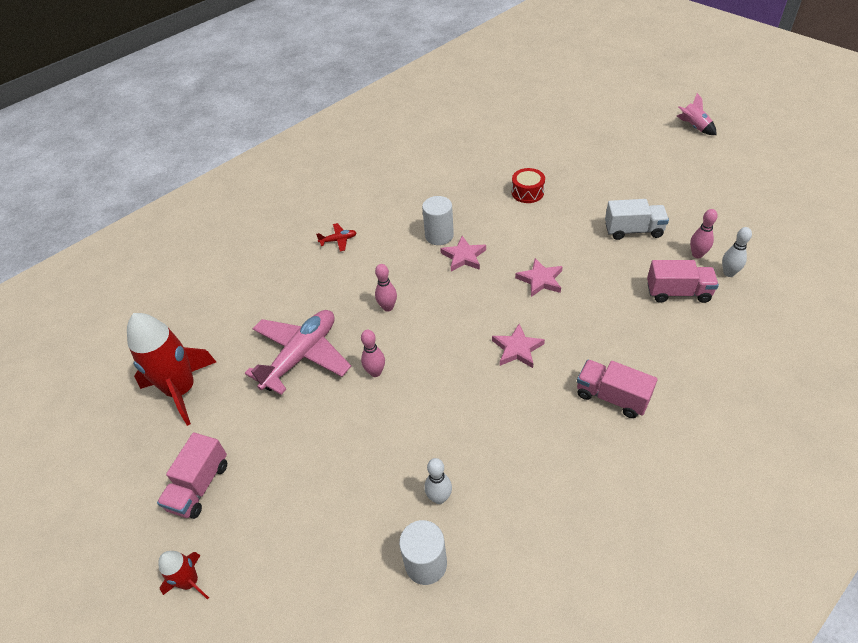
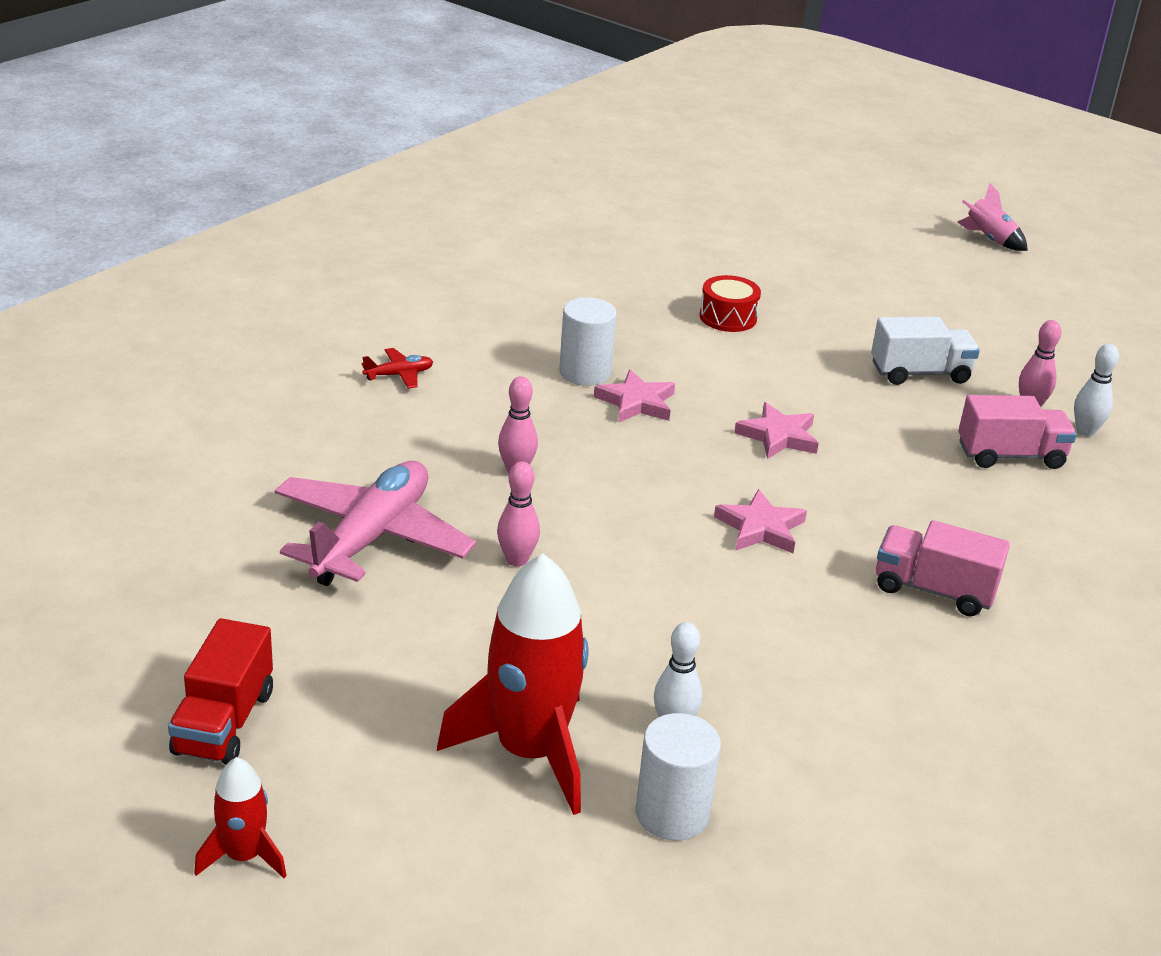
camera: 15 degrees left, 15 degrees down
(182, 390) = (150, 587): red rocket -> red rocket (530, 752)
(199, 486) = (224, 722): pink truck -> red truck

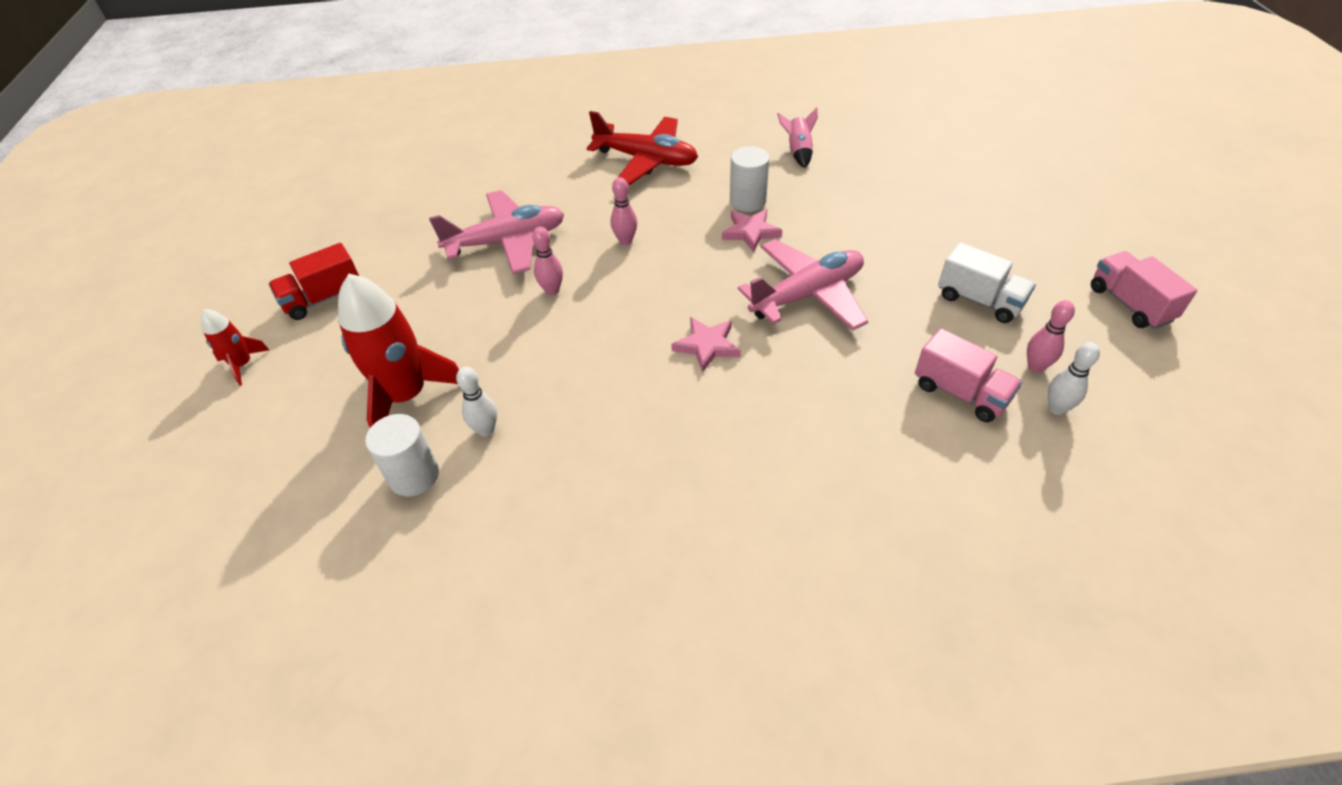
camera: 50 degrees right, 15 degrees up
(399, 375) = (646, 160): red plane -> red plane, size x2.41
(728, 317) = (892, 203): red drum -> none
(778, 436) = (807, 295): pink star -> pink plane
(933, 590) = (754, 449): pink truck -> pink truck (1129, 304)
(989, 239) = (1204, 227): pink rocket -> pink rocket (798, 152)

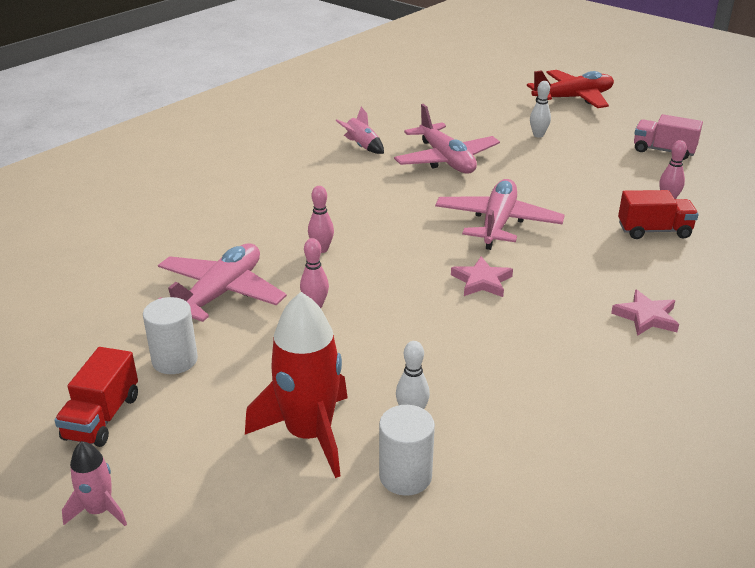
camera: 45 degrees left, 15 degrees down
(243, 365) = (99, 510): red rocket -> pink rocket
(646, 160) = (252, 193): red plane -> red plane (573, 98)
(747, 201) = (373, 188): white cylinder -> white cylinder (175, 360)
(750, 232) = (405, 205): pink star -> pink star (646, 317)
(857, 201) = (446, 160): none -> pink plane
(960, 393) = (654, 231): pink truck -> red truck
(979, 300) = (594, 182): white truck -> none
(1056, 408) = (705, 214): white bowling pin -> white bowling pin (538, 135)

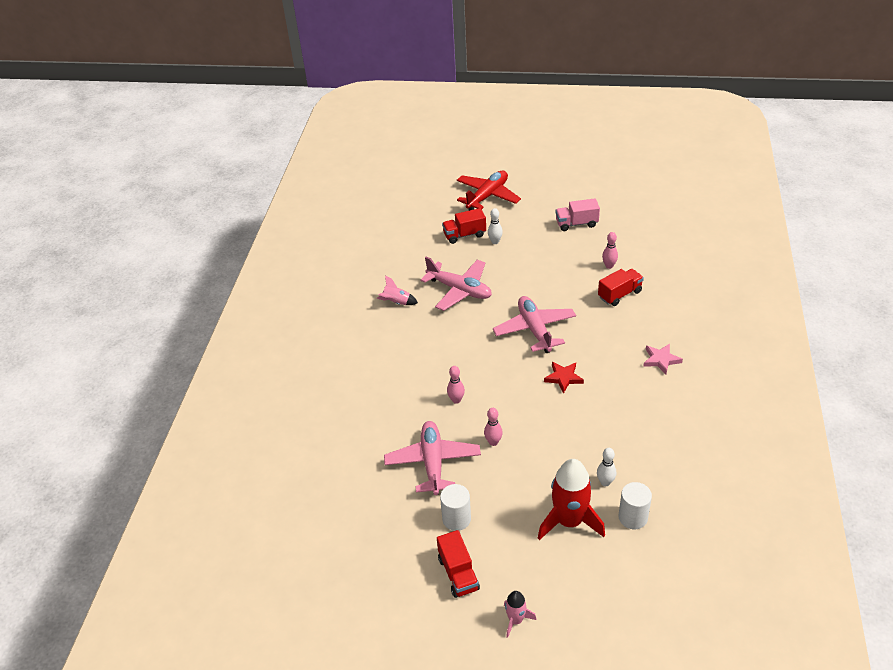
camera: 30 degrees left, 10 degrees up
(482, 281) = (563, 378): pink star -> red star
(507, 119) = (464, 235): none -> red truck

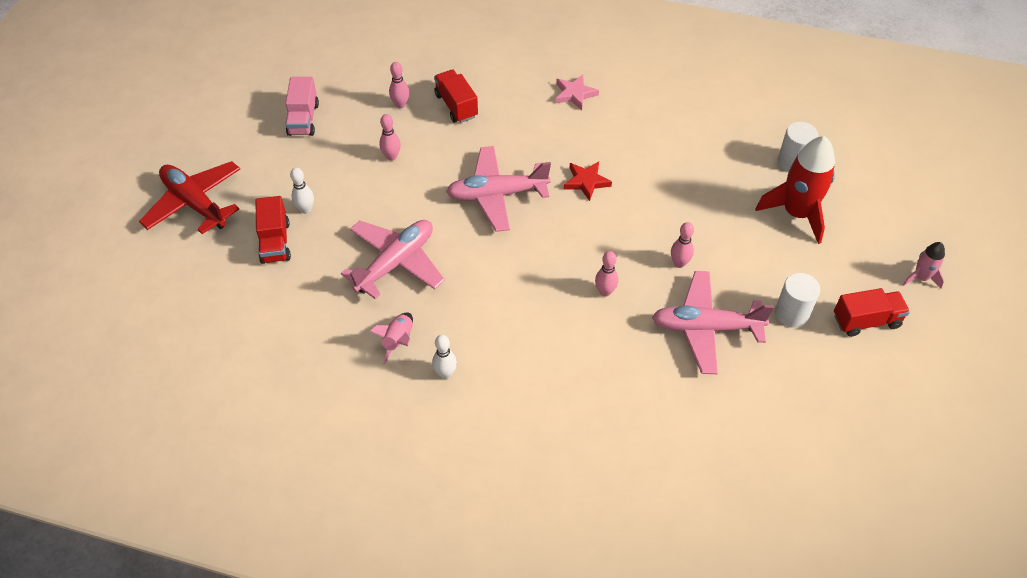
camera: 85 degrees left, 10 degrees up
(555, 271) = (391, 157): none -> pink bowling pin
(605, 482) = (746, 174): white bowling pin -> white bowling pin (445, 373)

